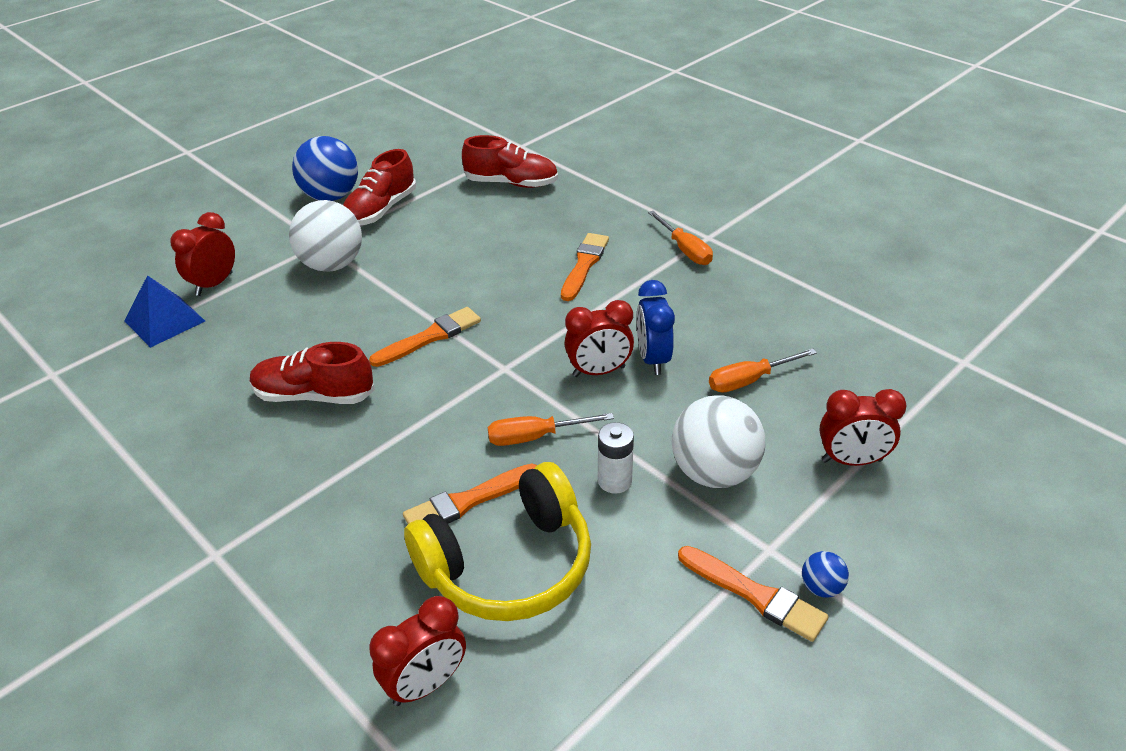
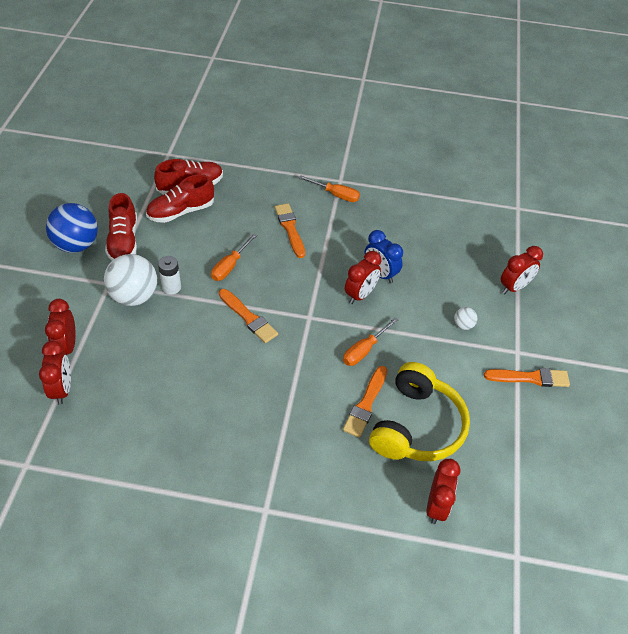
camera: 40 degrees left, 10 degrees up
(164, 321) = (62, 389): blue pyramid -> red clock
(314, 395) = (219, 388): red shoe -> red shoe (181, 211)
(430, 337) = (248, 317): orange brush -> orange brush turned 120 degrees clockwise
(614, 481) = (424, 354): white battery -> white battery (171, 287)
(714, 473) = (463, 325): white ball -> white ball, size x0.44
(749, 380) = (436, 264): orange screwdriver -> orange screwdriver (230, 266)
(821, 587) = (551, 359): blue ball -> none

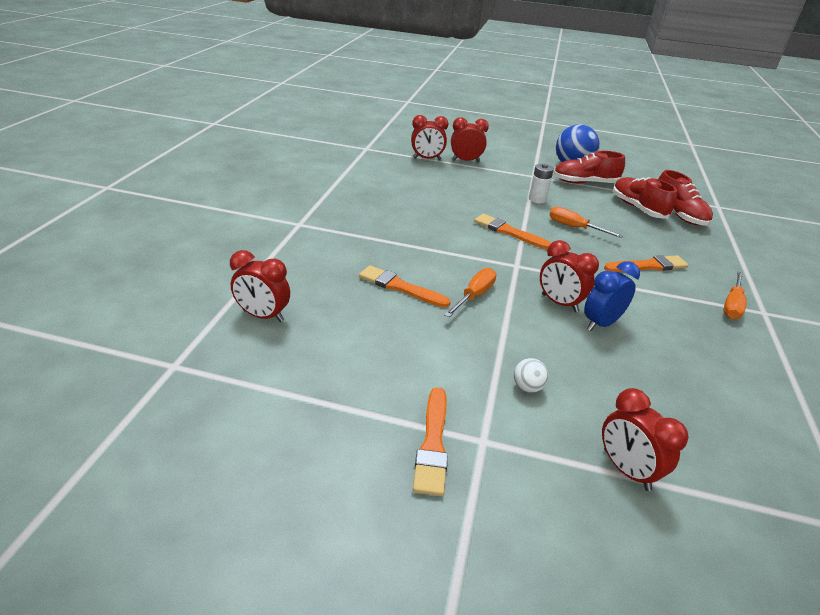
camera: 95 degrees right, 15 degrees down
(134, 296) = (522, 184): white ball -> none
(248, 317) = (508, 232): orange brush -> orange brush turned 75 degrees clockwise
(364, 350) = (474, 295): orange screwdriver -> orange screwdriver turned 75 degrees clockwise
(416, 426) = (366, 318): yellow headphones -> none

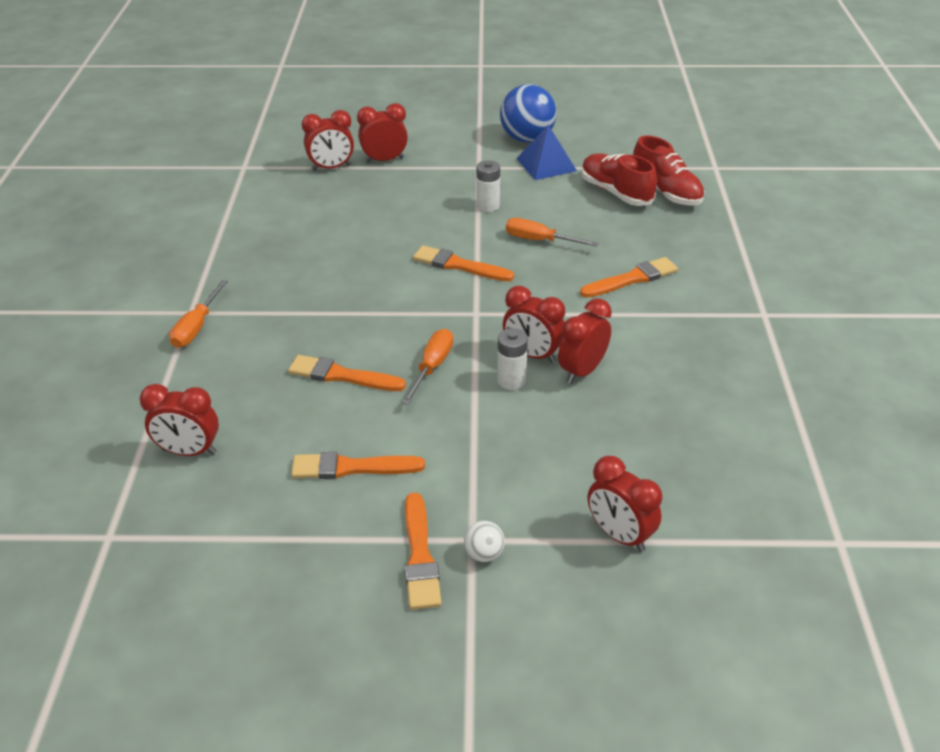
camera: 10 degrees left, 5 degrees up
(390, 356) = (351, 467): none -> orange brush
(527, 387) = (509, 469): white ball -> white ball (484, 554)
(539, 318) = (511, 380): none -> white battery
(585, 183) = (546, 164): red shoe -> blue pyramid
(601, 323) = (582, 371): blue clock -> red clock
(732, 305) = (728, 313): orange screwdriver -> orange screwdriver (197, 327)

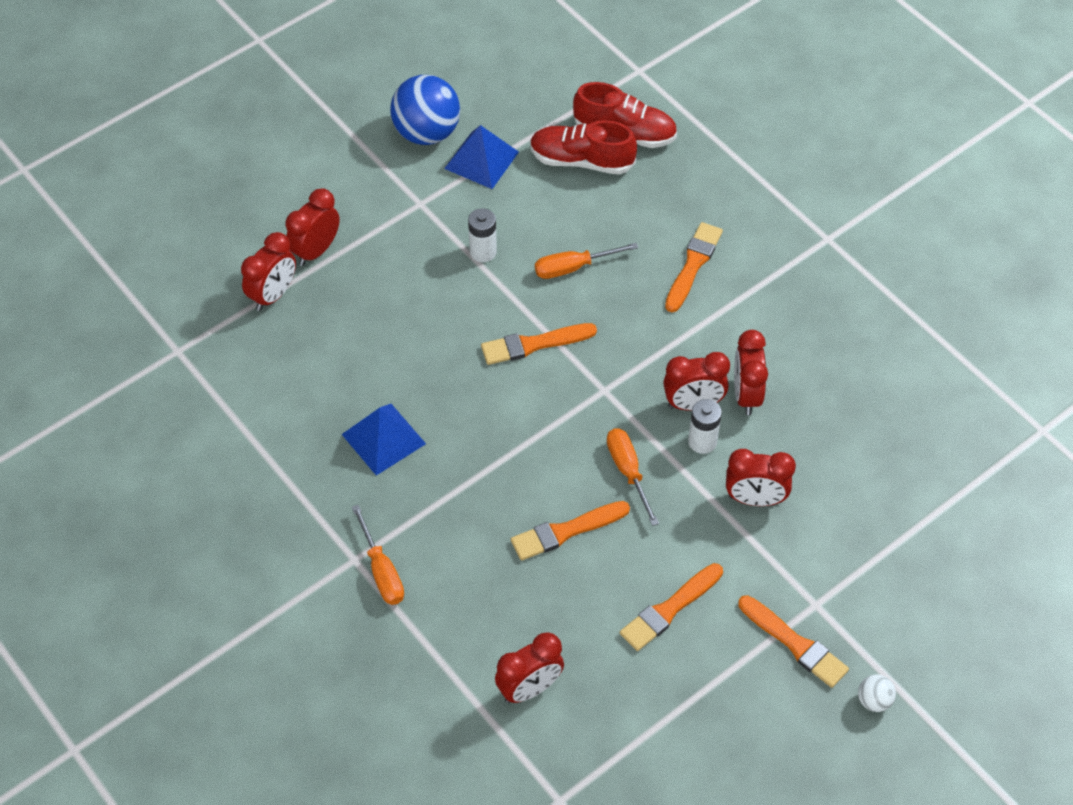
camera: 40 degrees left, 15 degrees up
(296, 263) = (383, 438): none -> blue pyramid
(484, 554) = (835, 609): white ball -> white ball (874, 700)
(619, 535) = (906, 527): red clock -> red clock (755, 499)

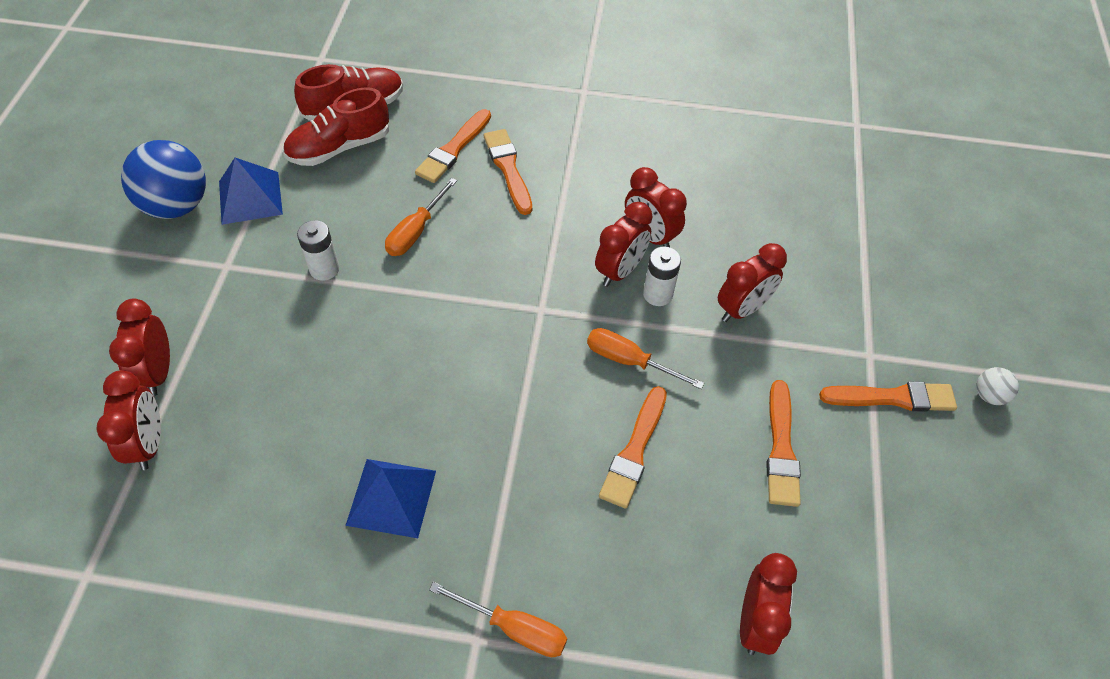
camera: 45 degrees left, 0 degrees up
(534, 344) = (445, 314): orange brush -> orange brush (453, 149)

